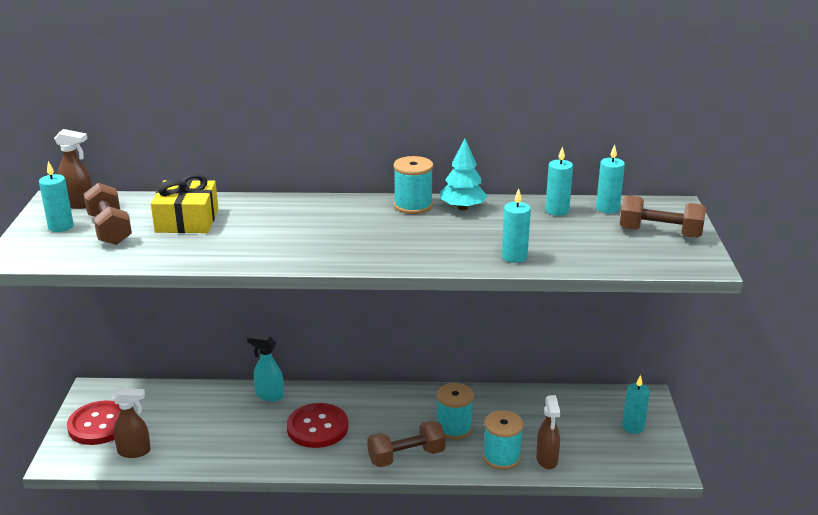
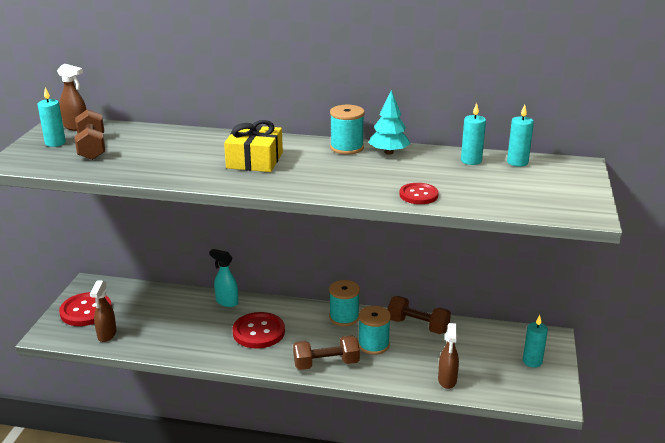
camera: 10 degrees right, 0 degrees up
(135, 451) = (107, 335): brown spray bottle -> brown spray bottle turned 90 degrees clockwise
(187, 220) = (155, 145): yellow gift -> yellow gift (254, 160)
(501, 457) = (408, 374): turquoise spool -> turquoise spool (344, 317)
(514, 257) = (418, 195): turquoise candle -> red button
(660, 233) = (558, 186): brown dumbbell -> brown dumbbell (418, 325)

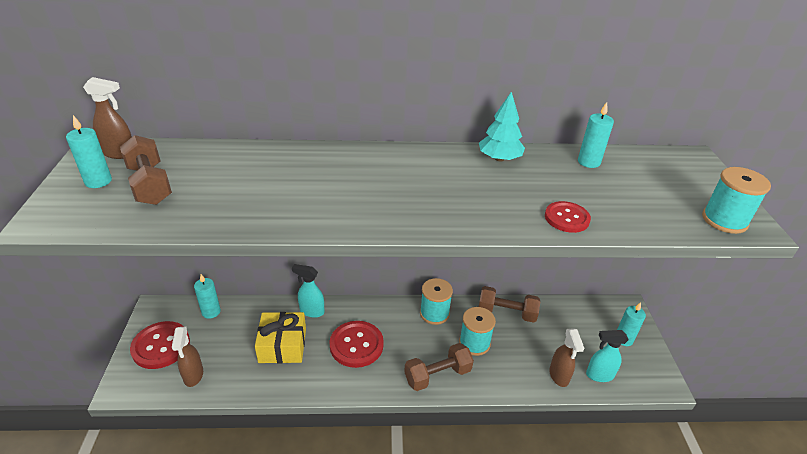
camera: 15 degrees left, 10 degrees up
(254, 160) = (359, 185): yellow gift -> yellow gift (282, 345)
(346, 148) = (451, 156): turquoise spool -> turquoise spool (724, 220)
(489, 385) = (599, 375): none -> turquoise spray bottle
(517, 162) = (634, 160): turquoise candle -> turquoise candle (211, 312)

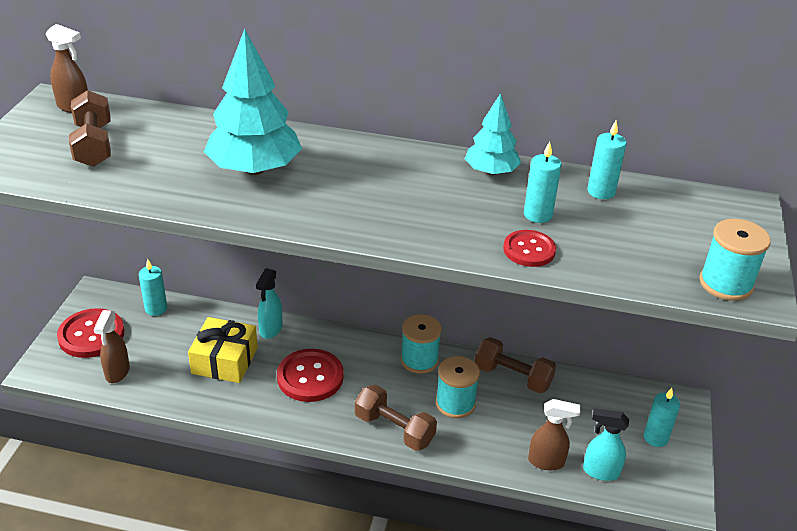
camera: 15 degrees right, 0 degrees up
(98, 181) = (45, 134): turquoise candle -> turquoise candle (538, 214)
(307, 185) = (254, 169): none -> turquoise tree
(311, 311) = (270, 329): turquoise spray bottle -> turquoise spray bottle turned 105 degrees counterclockwise
(437, 375) = (394, 429): brown dumbbell -> brown dumbbell turned 45 degrees clockwise
(559, 376) = (546, 462): brown spray bottle -> brown spray bottle turned 90 degrees counterclockwise

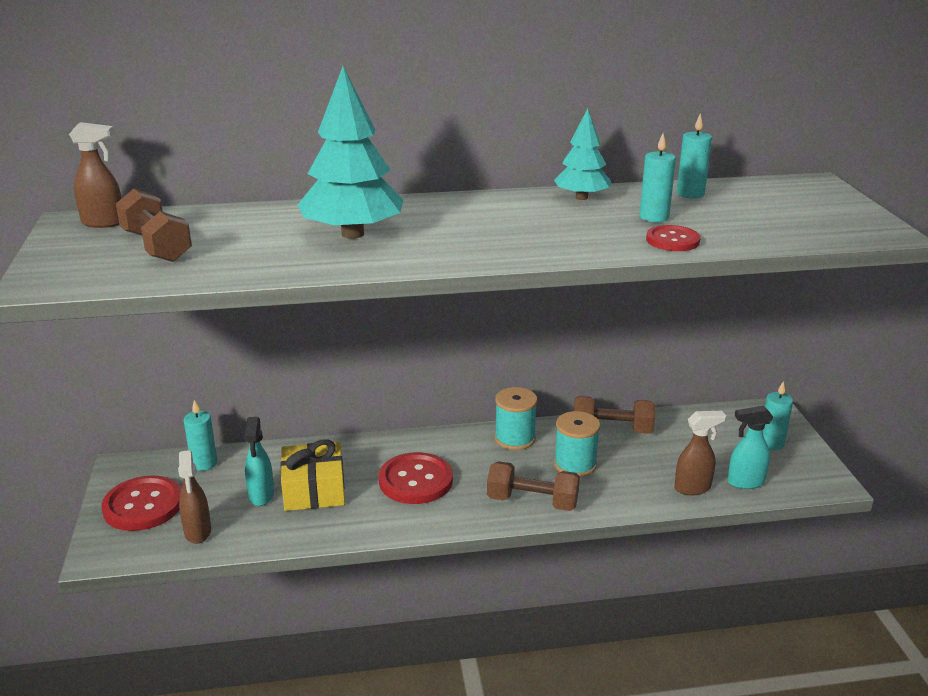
camera: 20 degrees left, 10 degrees down
(270, 329) = (345, 451): turquoise spray bottle -> turquoise spray bottle (261, 496)
(726, 283) = (855, 230): turquoise spool -> none

